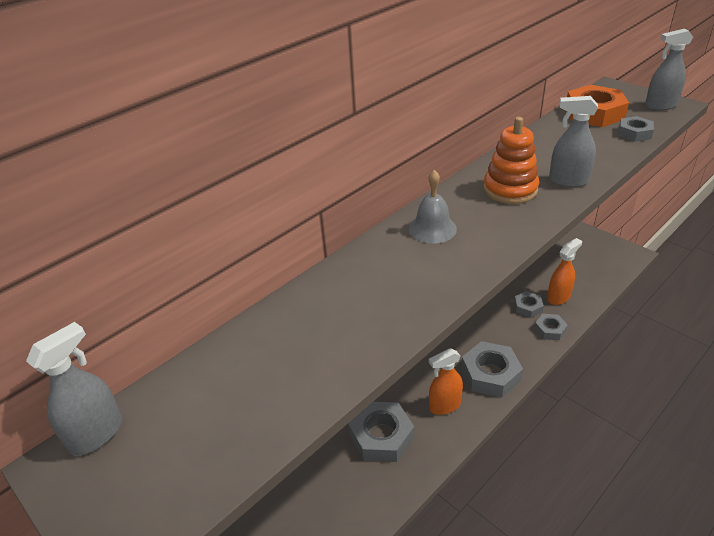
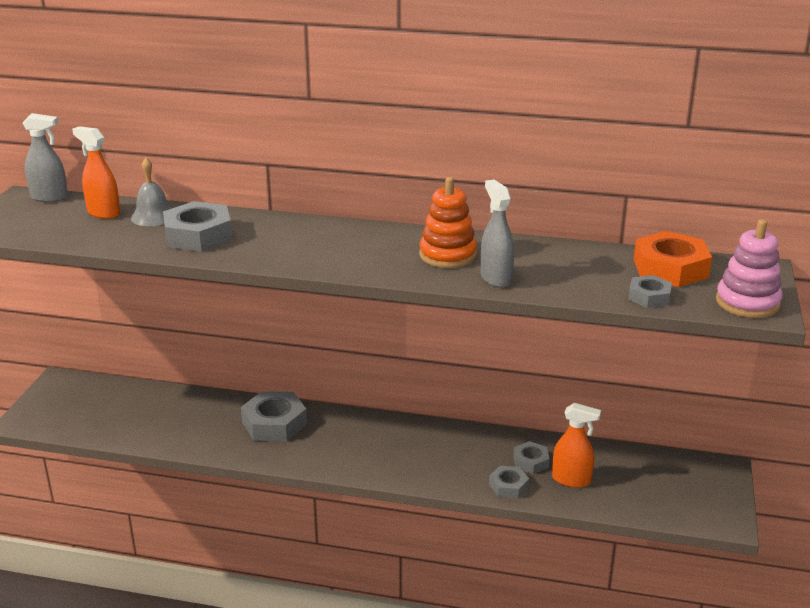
camera: 55 degrees right, 10 degrees down
(432, 229) = (347, 237): grey bell -> grey bell (153, 216)
(444, 405) = (338, 447): orange spray bottle -> orange spray bottle (103, 213)
(490, 374) = (403, 463): grey nut -> grey nut (198, 235)
(660, 106) = (747, 303): grey spray bottle -> pink stacking toy

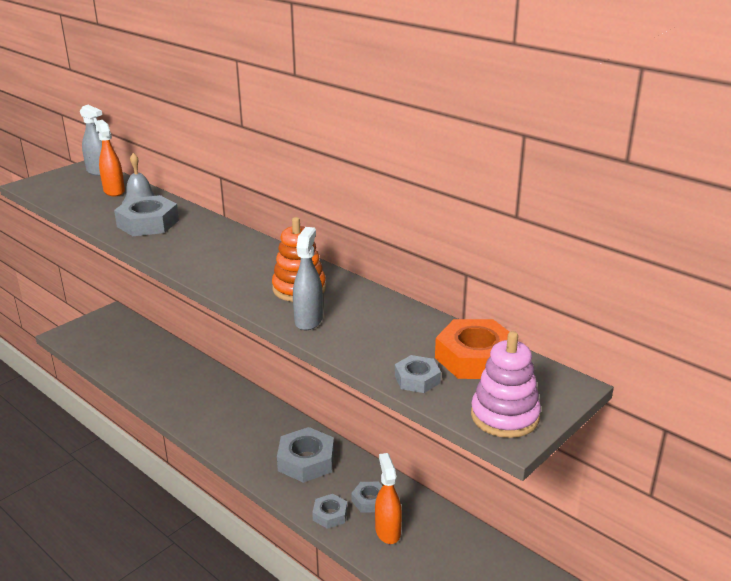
camera: 30 degrees right, 0 degrees up
(274, 423) = (211, 393): grey nut -> grey nut (306, 461)
(571, 480) = (387, 531): orange spray bottle -> orange spray bottle turned 150 degrees counterclockwise

